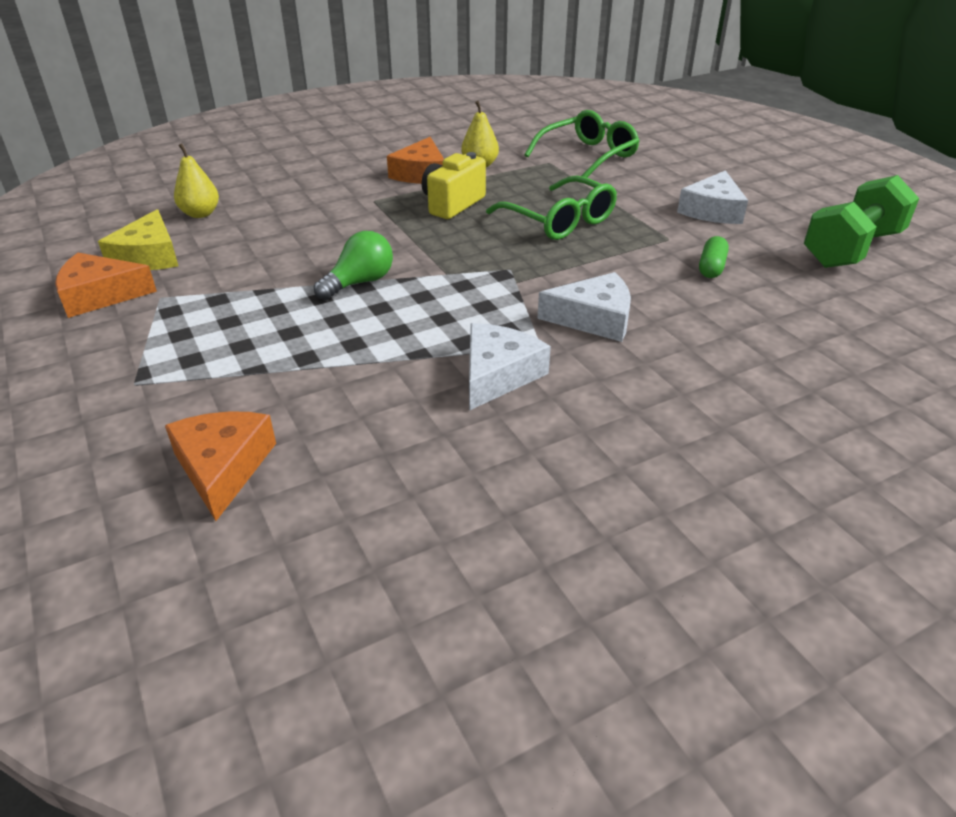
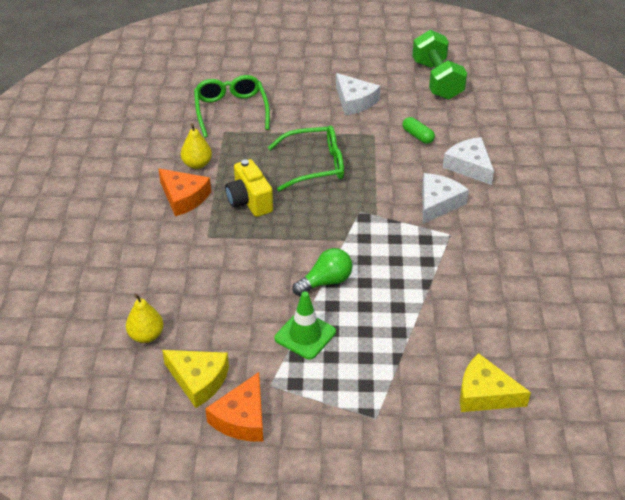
camera: 60 degrees left, 5 degrees up
(223, 468) = (485, 394): orange cheese -> yellow cheese
(256, 295) = (305, 335): none -> green traffic cone
(359, 283) = (326, 282): green light bulb -> green light bulb turned 75 degrees clockwise
(498, 375) = (467, 261): white cheese -> white cheese (469, 166)

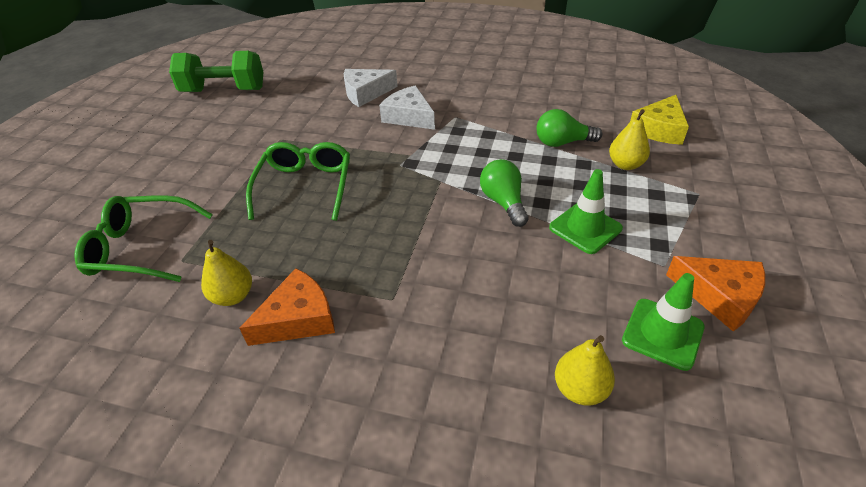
camera: 75 degrees left, 0 degrees up
(198, 380) = (662, 333): yellow cheese -> green traffic cone
(249, 201) = (341, 249): yellow camera -> none
(354, 101) = (212, 144): white cheese -> none
(407, 363) = (625, 165): none -> yellow pear
(417, 136) = (302, 113): green capsule -> none
(431, 315) = (562, 143): none -> green light bulb

